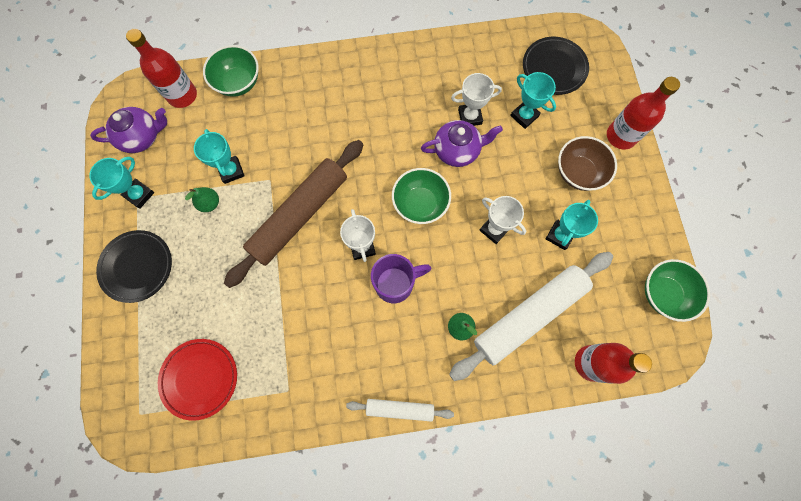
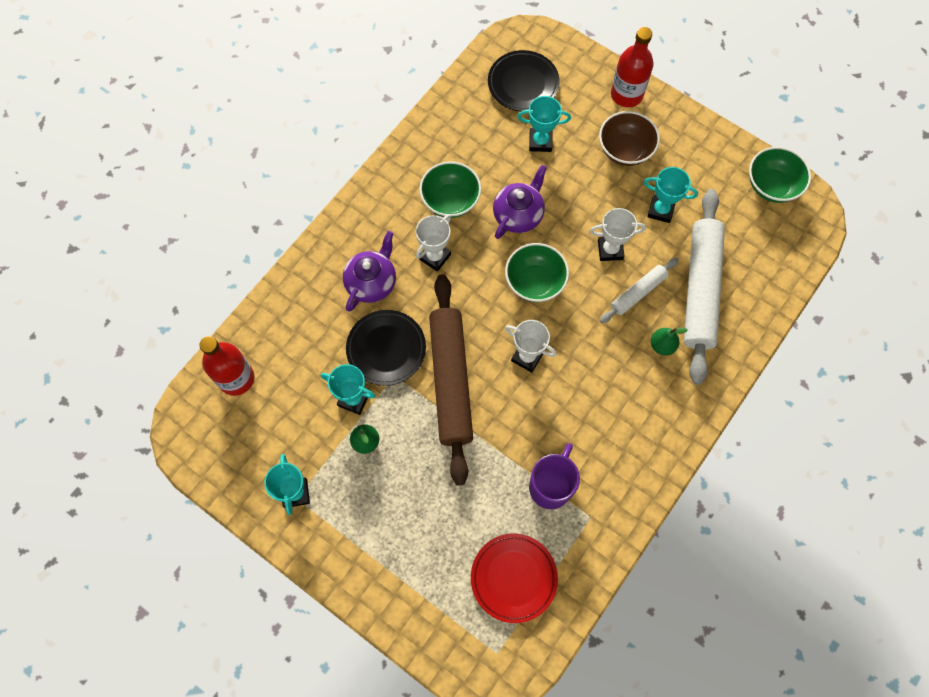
camera: 45 degrees left, 5 degrees down
(137, 267) = (363, 549): black plate -> black plate (386, 349)
(142, 137) = (241, 445): purple teapot -> purple teapot (372, 282)
(238, 83) = (275, 323): green bowl -> green bowl (450, 201)
(396, 284) = (582, 360): purple mug -> purple mug (551, 485)
(399, 409) = (683, 446): white rolling pin -> white rolling pin (638, 293)
(470, 117) = (499, 179): white trophy -> white trophy (435, 257)
(559, 235) = (660, 210): turquoise trophy -> turquoise trophy turned 60 degrees counterclockwise
(591, 363) = (775, 282): red bottle -> none

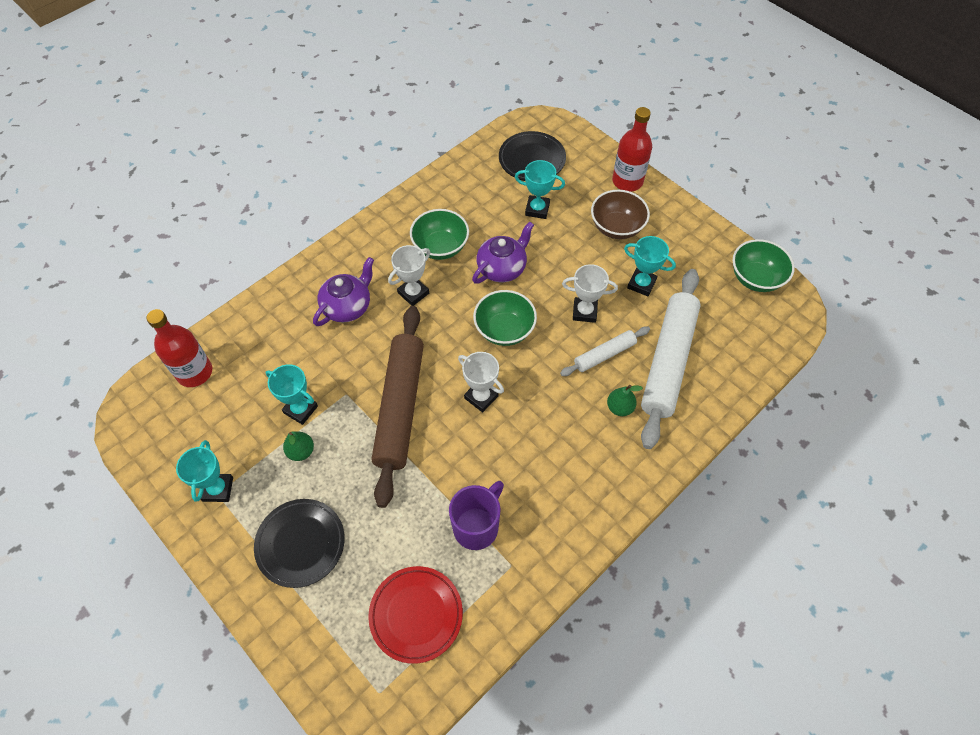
camera: 10 degrees right, 10 degrees down
(386, 349) = (345, 368): black plate -> black plate (300, 544)

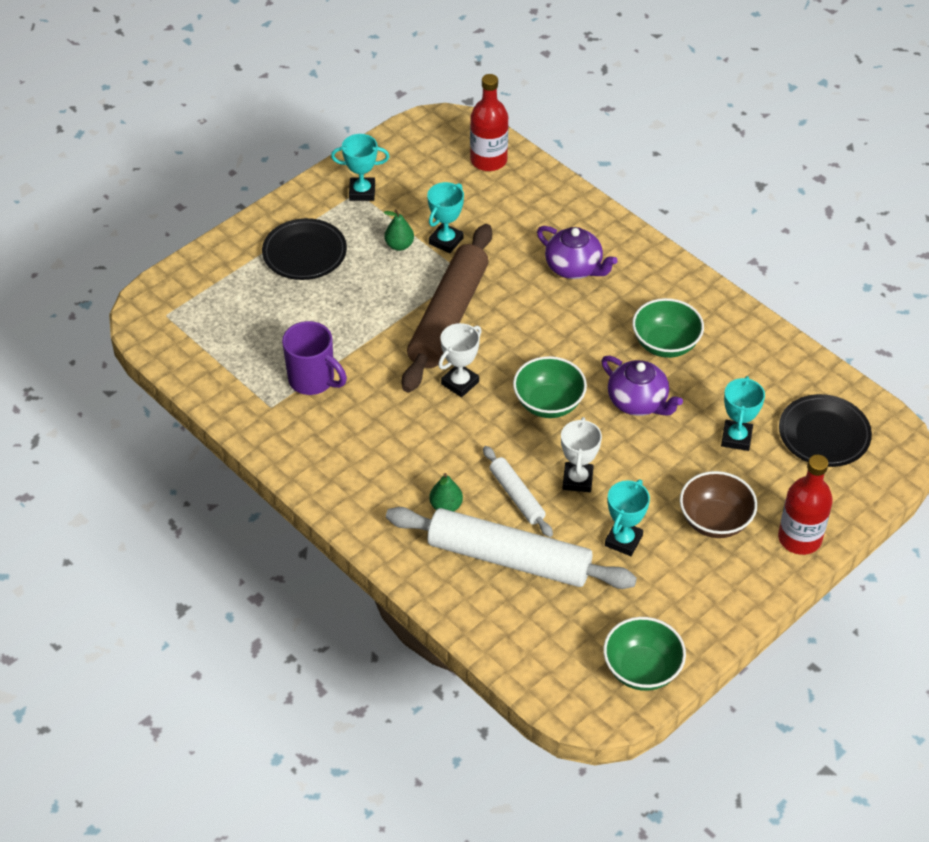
camera: 90 degrees right, 10 degrees down
(400, 407) = (448, 316): brown rolling pin -> brown rolling pin turned 75 degrees counterclockwise
(413, 293) = (596, 322): white trophy -> none
(416, 615) = (230, 337): red plate -> none

